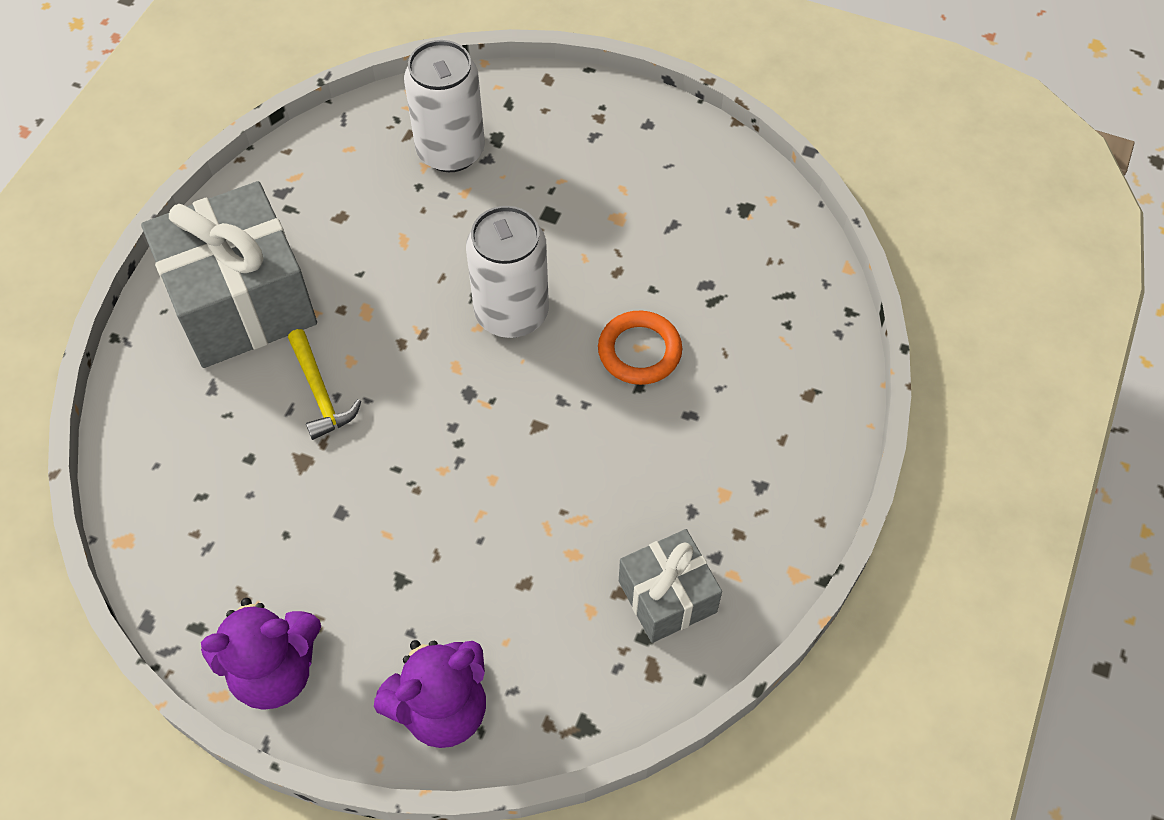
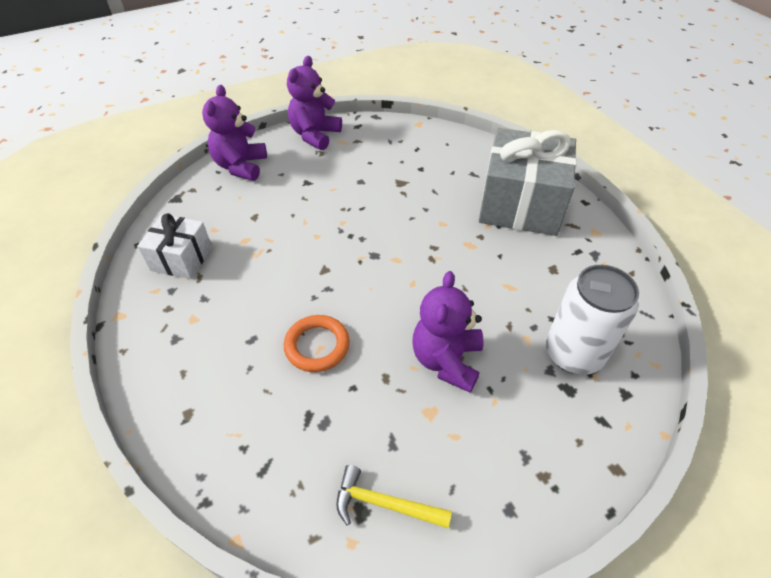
camera: 130 degrees right, 10 degrees down
(320, 392) = (433, 204): yellow hammer -> yellow hammer (384, 504)
(511, 313) = (407, 303): white can -> none
(551, 238) = (446, 360): none -> purple teddy bear
(667, 596) = (181, 258): grey gift -> white gift

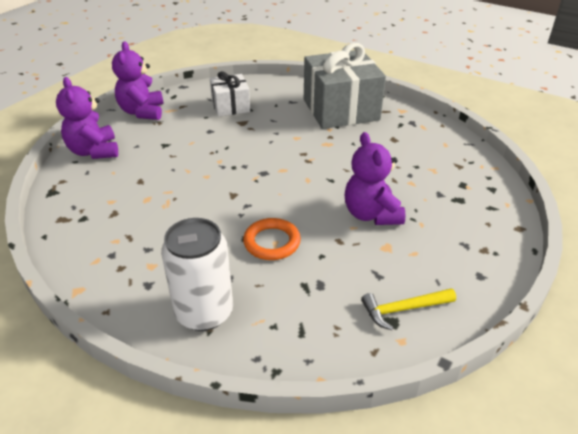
camera: 30 degrees left, 10 degrees down
(181, 258) = (100, 230): white gift -> white gift (230, 106)
(573, 353) = (445, 180): white can -> white can (204, 312)

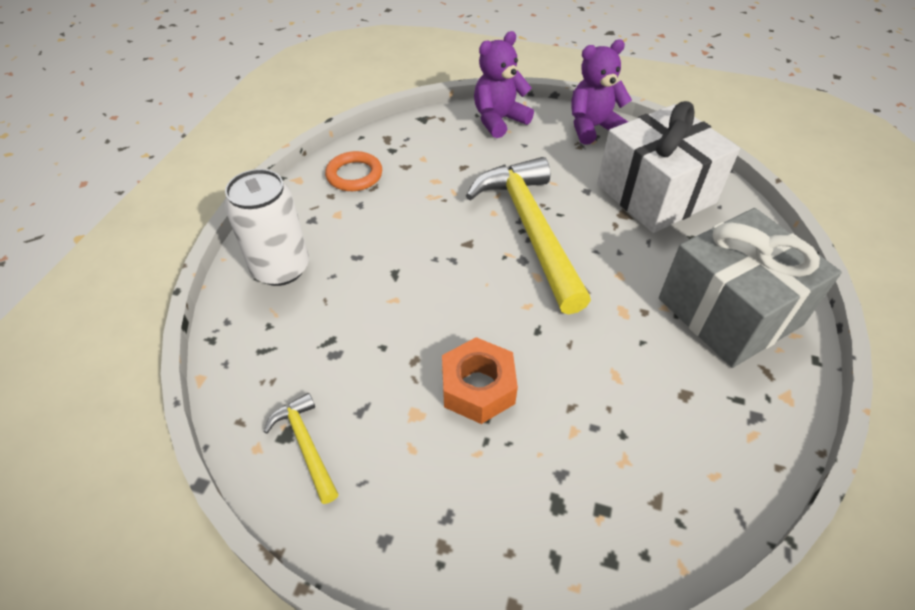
camera: 75 degrees right, 10 degrees up
(230, 106) = (655, 194): white gift -> white gift, size x1.83
(235, 163) = (530, 229): none -> yellow hammer
(272, 242) = (394, 296): orange ring -> orange ring (354, 175)
(371, 214) = (478, 388): purple teddy bear -> orange nut

